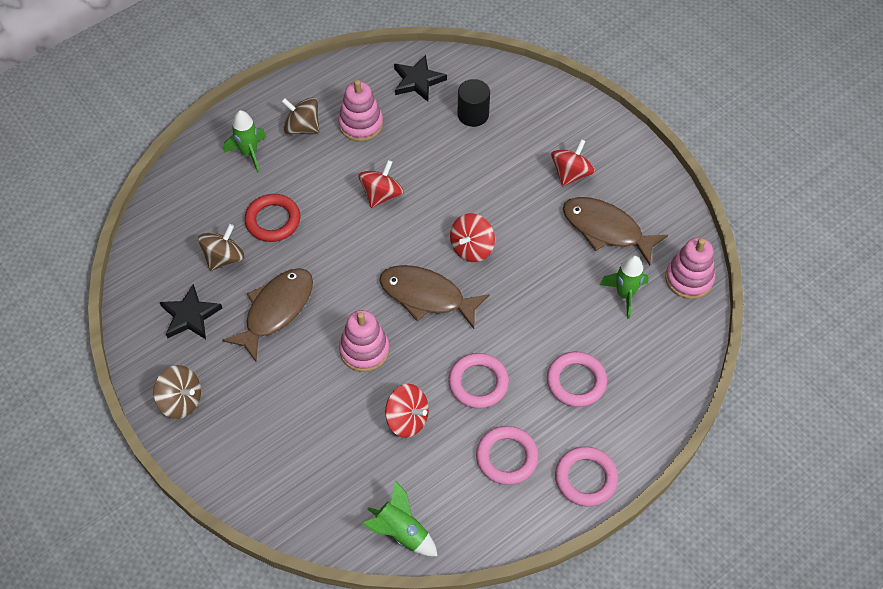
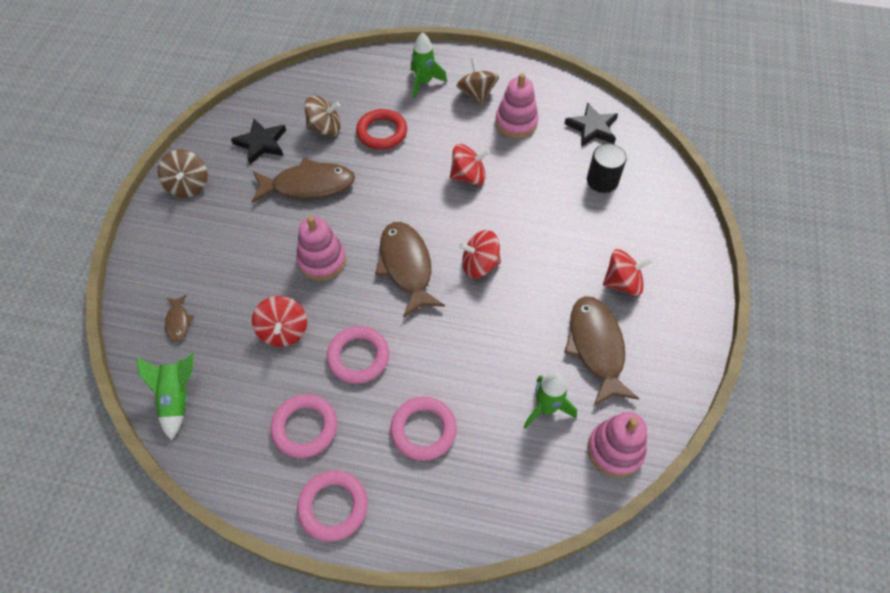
camera: 50 degrees right, 0 degrees up
(326, 491) = (178, 322): none -> brown fish

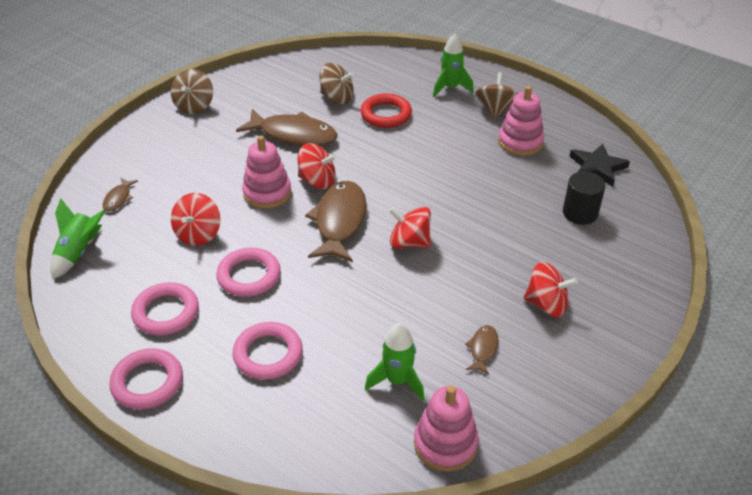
camera: 25 degrees right, 15 degrees down
(261, 143) = (274, 93): black star -> none
(468, 176) = (445, 170): red spinning top -> red spinning top (317, 181)
(596, 347) = (483, 349): brown fish -> brown fish, size x0.46

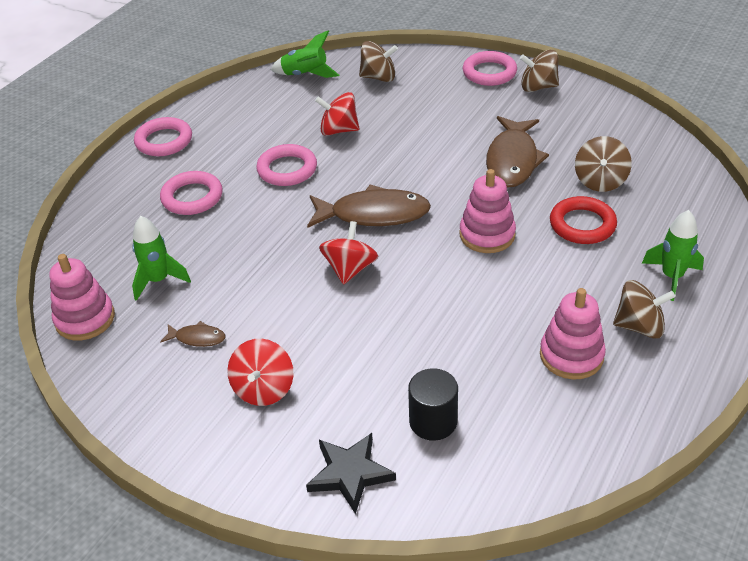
camera: 85 degrees right, 0 degrees up
(118, 198) = (378, 77): brown fish -> brown spinning top
(166, 312) = (239, 133): pink ring -> pink ring (489, 72)
(267, 193) = (408, 159): pink stacking toy -> pink stacking toy (487, 235)
(317, 181) = (436, 189): red spinning top -> none
(597, 167) = (540, 443): black star -> black star (350, 474)

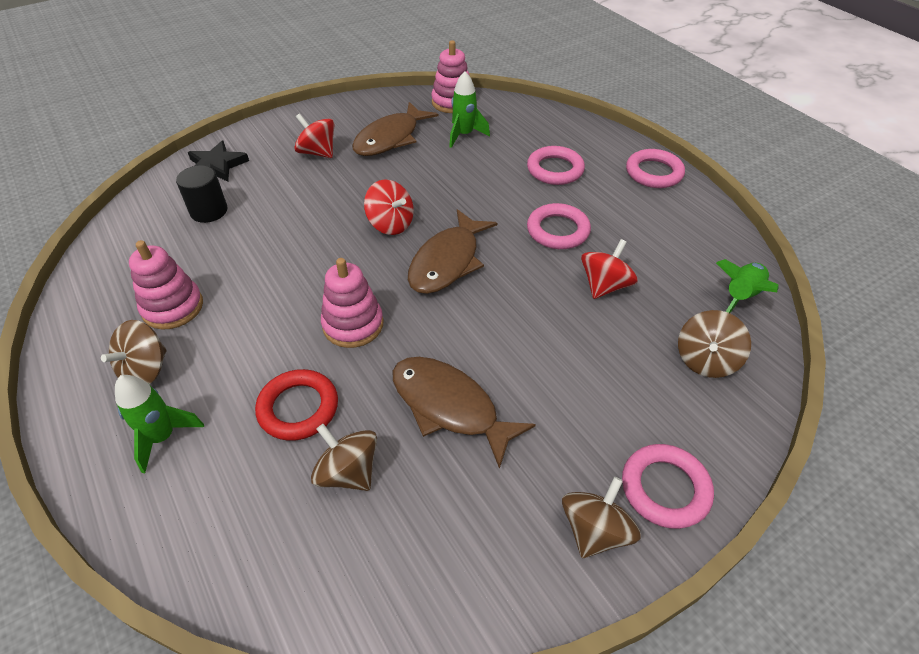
camera: 115 degrees right, 5 degrees up
(197, 338) = (390, 138): brown fish -> brown fish, size x2.16

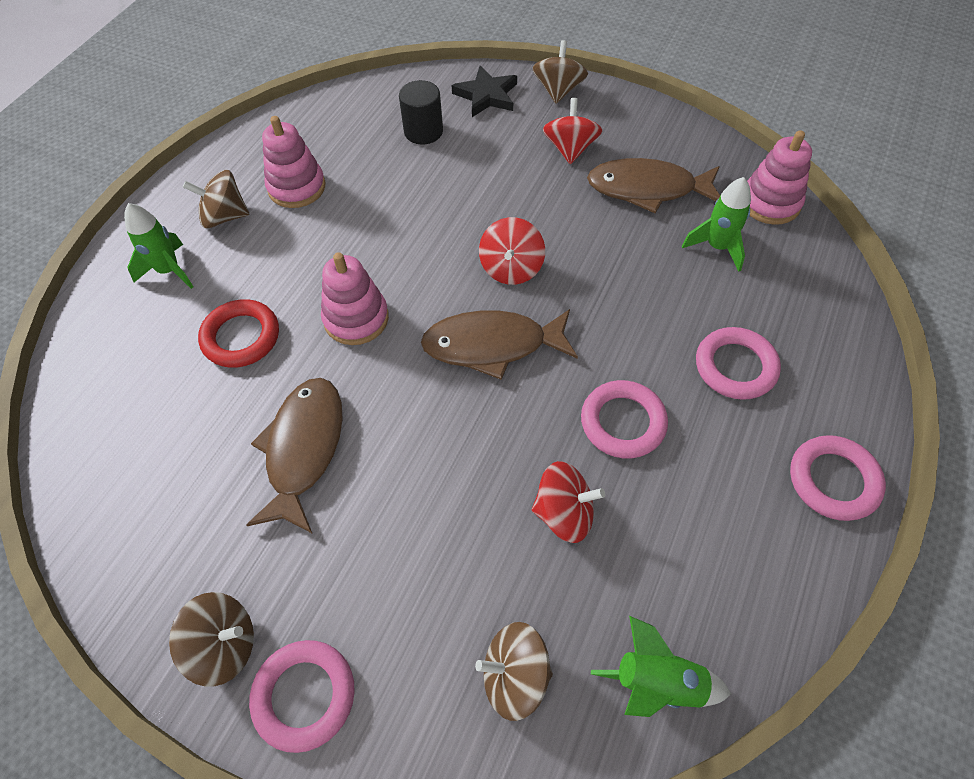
camera: 60 degrees right, 10 degrees up
(348, 472) = (195, 411): brown spinning top -> brown spinning top (558, 90)

